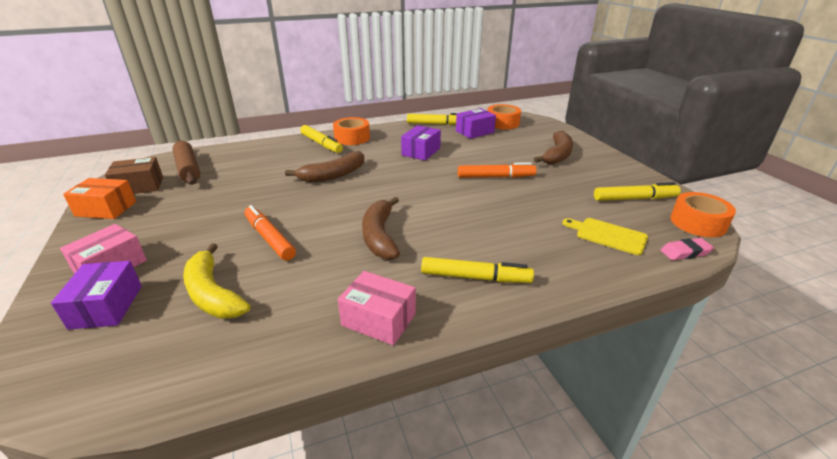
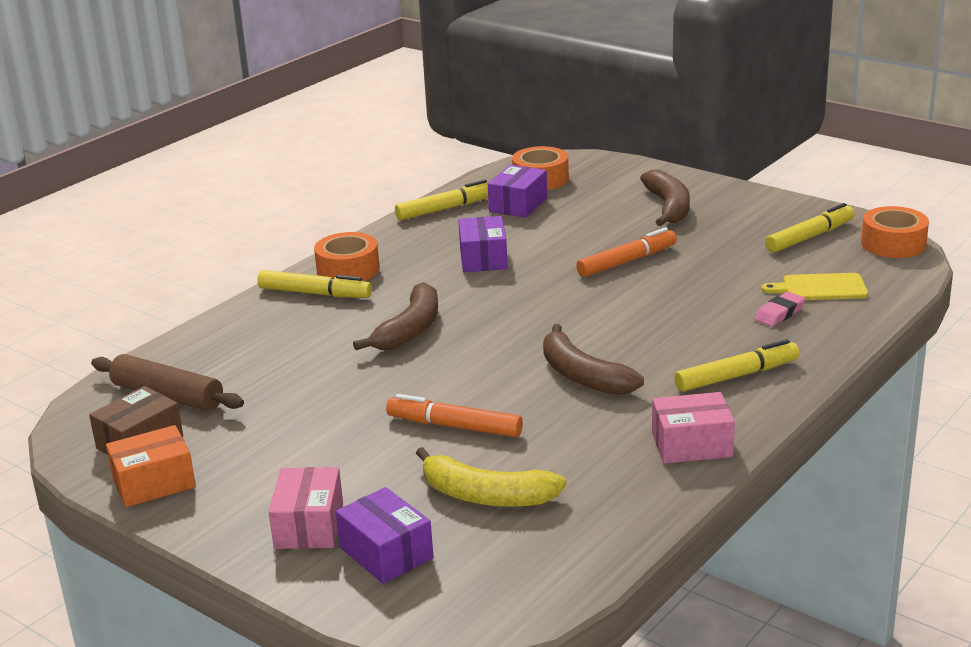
camera: 30 degrees left, 5 degrees down
(685, 252) = (905, 279): pink eraser -> pink eraser (779, 314)

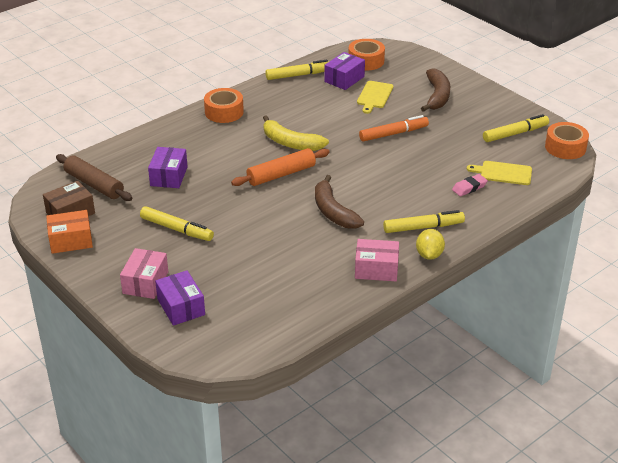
camera: 10 degrees right, 10 degrees up
(315, 293) = (199, 126): yellow marker -> yellow marker (177, 229)
(410, 330) = (245, 162): brown banana -> none
(454, 426) = (247, 233): orange marker -> none
(476, 338) = (281, 174): none -> orange rolling pin
(483, 258) = (307, 117): purple box -> purple box (169, 176)
(486, 496) = (247, 281): yellow banana -> yellow banana (290, 143)
(574, 219) = (374, 96): none -> yellow cutting board
(766, 412) = (429, 255): none -> yellow lemon

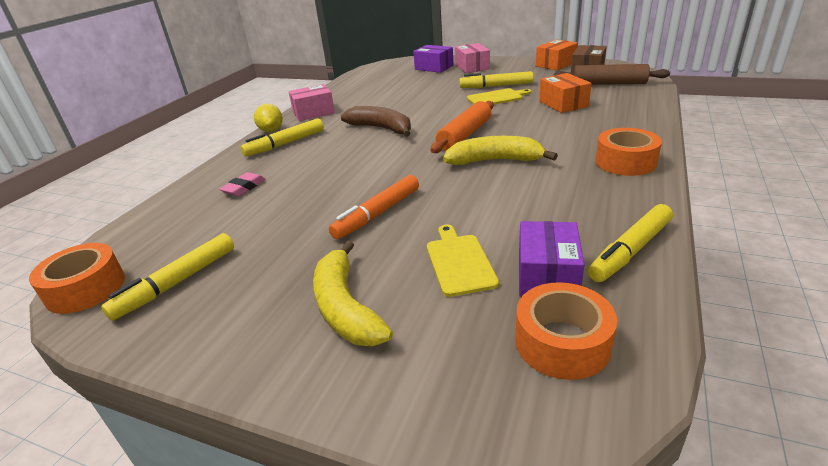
camera: 155 degrees right, 5 degrees down
(169, 176) = (563, 104): purple box -> orange box
(437, 96) = (345, 307): brown banana -> yellow banana
(503, 173) = (199, 217): yellow cutting board -> yellow cutting board (496, 98)

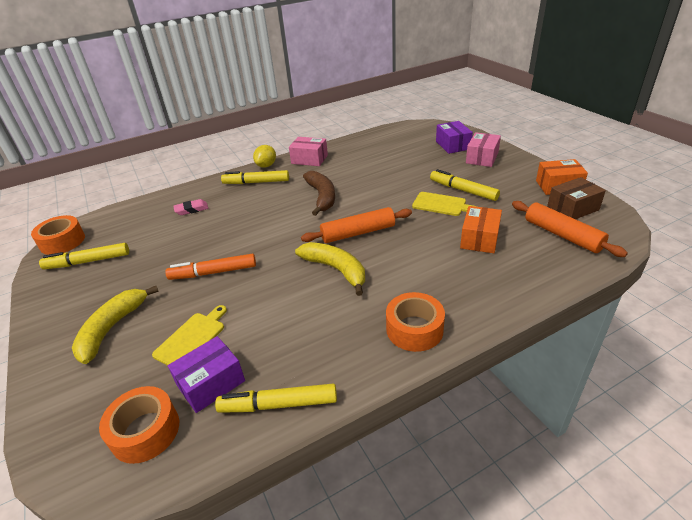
camera: 40 degrees right, 5 degrees up
(609, 84) = (562, 235): brown rolling pin -> orange rolling pin

